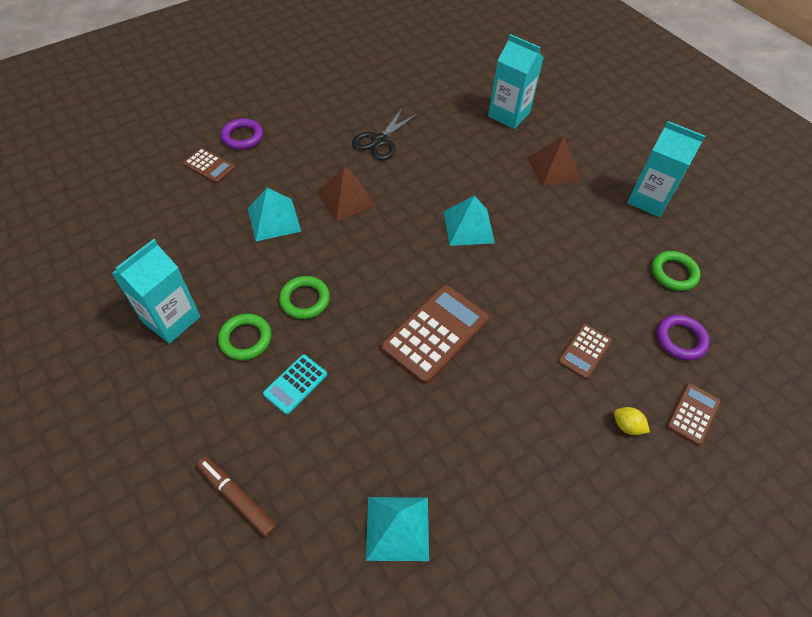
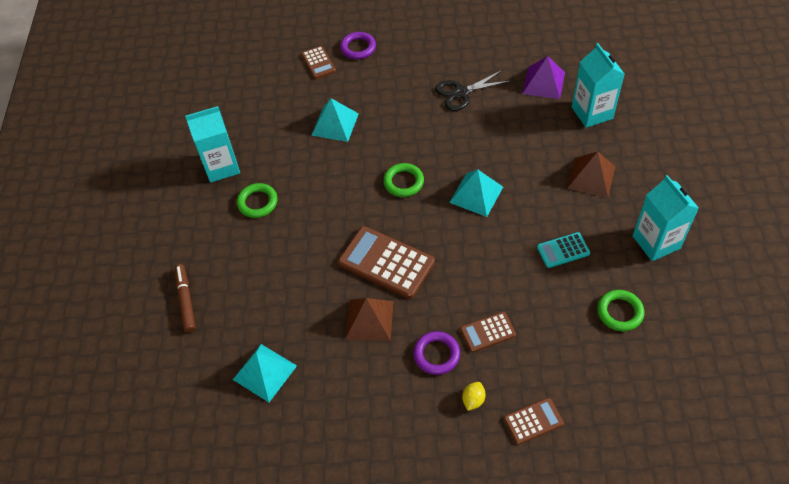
camera: 40 degrees right, 0 degrees up
(295, 384) = (267, 249): turquoise calculator -> turquoise calculator (563, 250)
(305, 300) = (314, 194): green ring -> green ring (403, 182)
(346, 198) = (399, 130): brown pyramid -> brown pyramid (369, 319)
(435, 333) = (386, 262): brown calculator -> brown calculator turned 135 degrees counterclockwise
(447, 105) = (543, 83): none -> purple pyramid
(627, 426) = (473, 400): yellow lemon -> yellow lemon turned 45 degrees clockwise
(680, 339) = (575, 364): purple ring -> purple ring (436, 354)

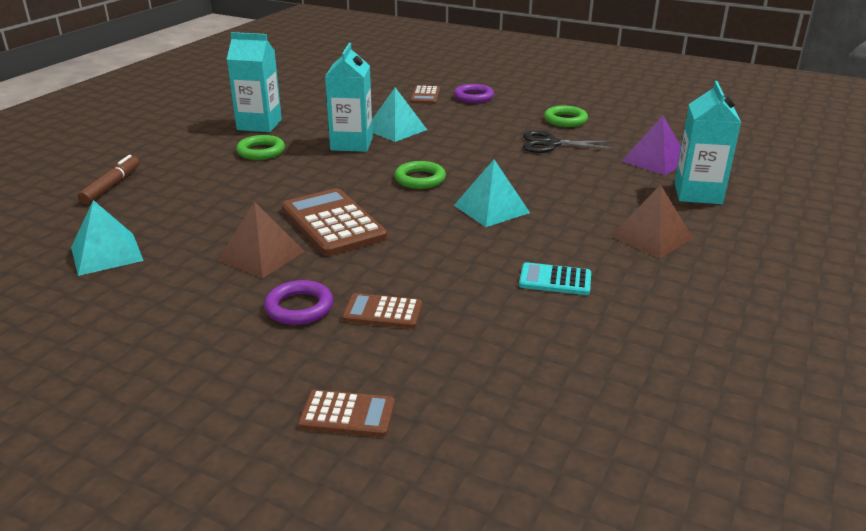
camera: 25 degrees right, 25 degrees down
(473, 400) = (294, 362): yellow lemon -> none
(620, 312) = (582, 358): green ring -> green ring (565, 120)
(656, 242) = (697, 314): turquoise carton -> turquoise carton (351, 144)

